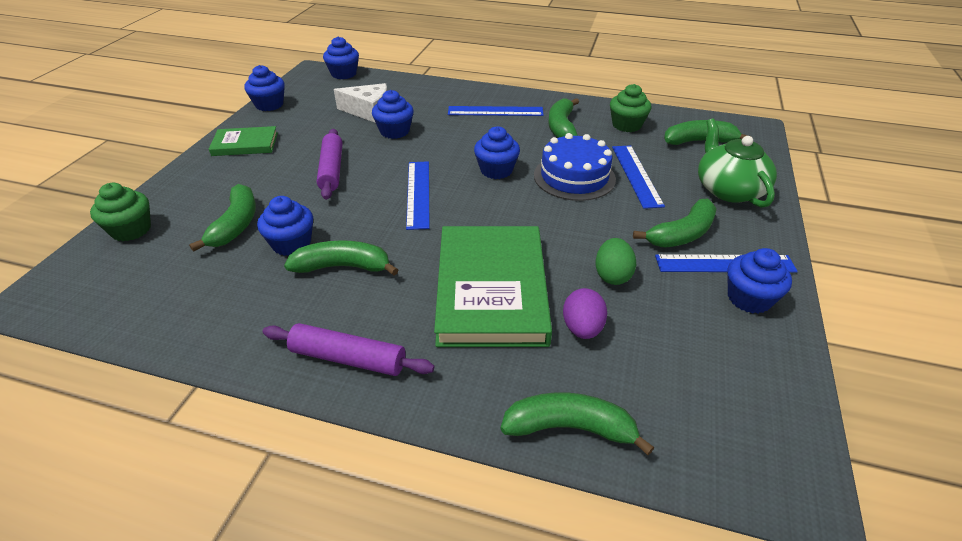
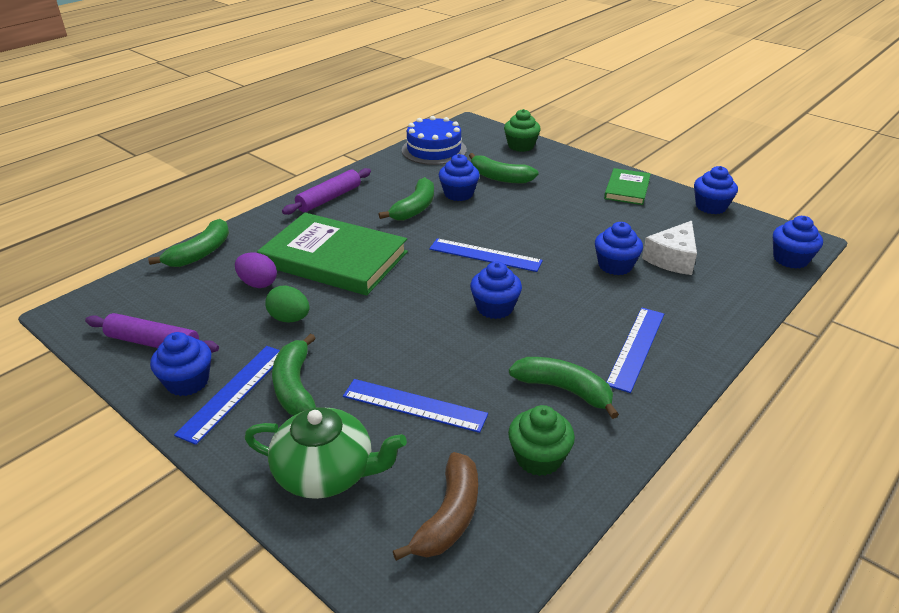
camera: 115 degrees right, 5 degrees down
(331, 170) = (555, 221): purple rolling pin -> purple rolling pin (153, 343)
(574, 177) = (445, 355): blue cake -> blue cake (434, 150)
(699, 141) = (449, 516): green banana -> brown banana

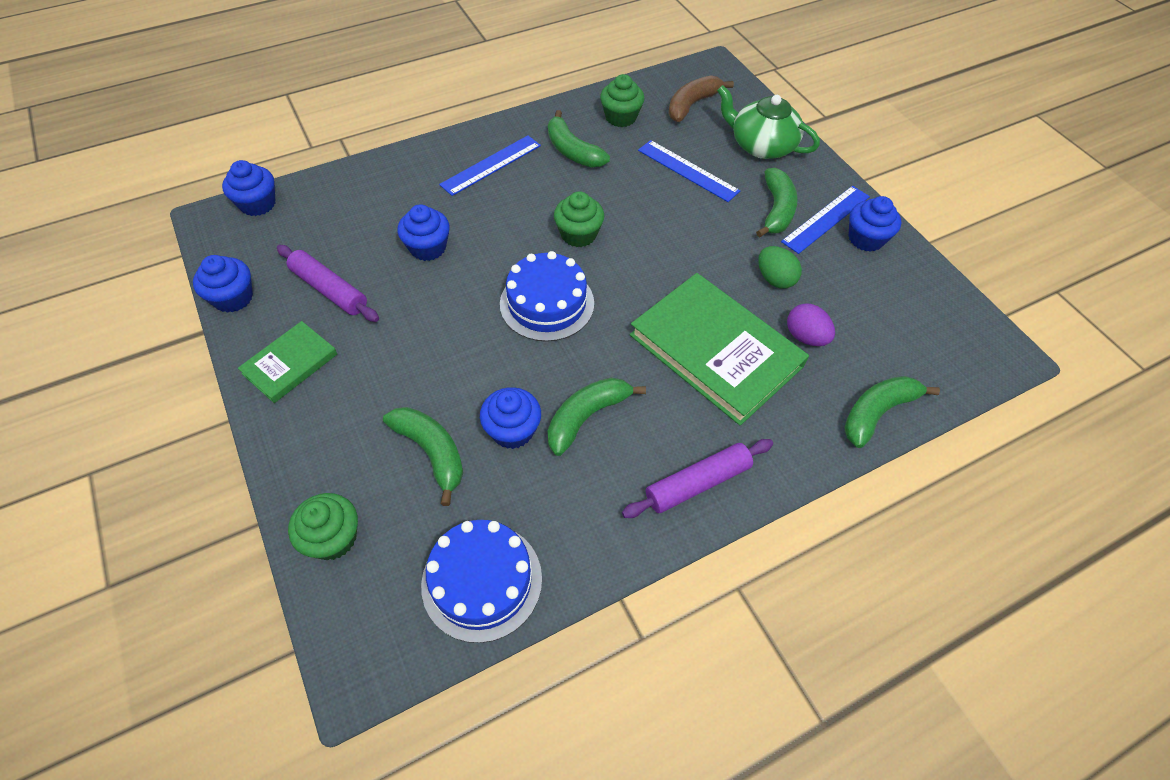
camera: 160 degrees left, 20 degrees up
(153, 343) = (905, 289): purple rolling pin -> purple rolling pin (329, 290)
(485, 255) = (547, 303): blue ruler -> blue cake
(495, 308) = (578, 234): blue cupcake -> green cupcake
(672, 259) = (364, 238): white cheese -> none

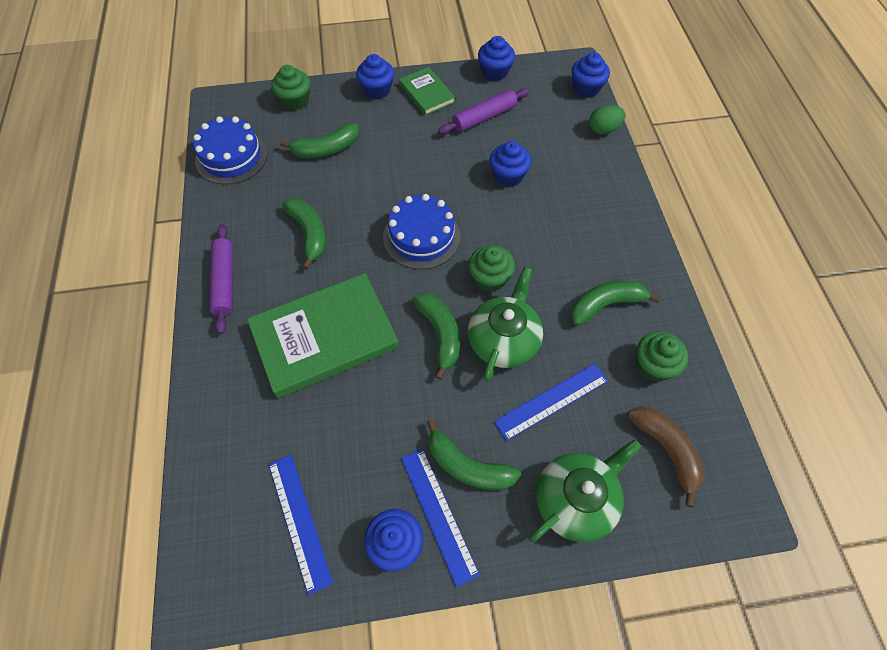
camera: 110 degrees right, 5 degrees up
(491, 165) = (599, 236): blue ruler -> blue ruler (299, 521)
(512, 430) = (320, 191): blue cupcake -> blue cupcake (377, 90)
(644, 211) = (503, 340): none -> green teapot
(775, 279) = (379, 420): green egg -> green egg (603, 129)
(805, 337) = (305, 415): purple egg -> none
(877, 412) = (207, 435): green banana -> green banana (440, 334)

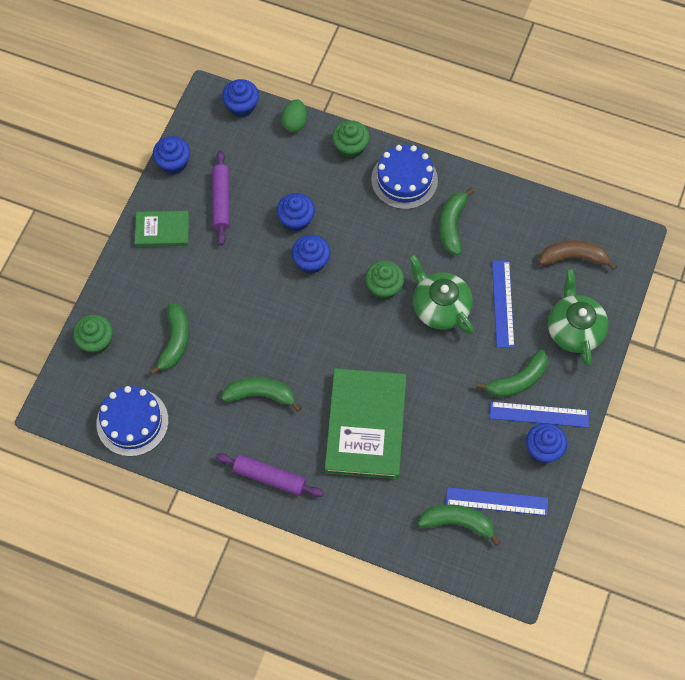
camera: 60 degrees left, 5 degrees up
(377, 90) = (130, 268): blue cupcake -> blue cupcake (311, 261)
(421, 237) = (316, 314): blue cake -> blue cake (404, 180)
(440, 334) = (410, 346): green banana -> green banana (458, 523)
(653, 365) = (514, 226): green cupcake -> green cupcake (350, 147)

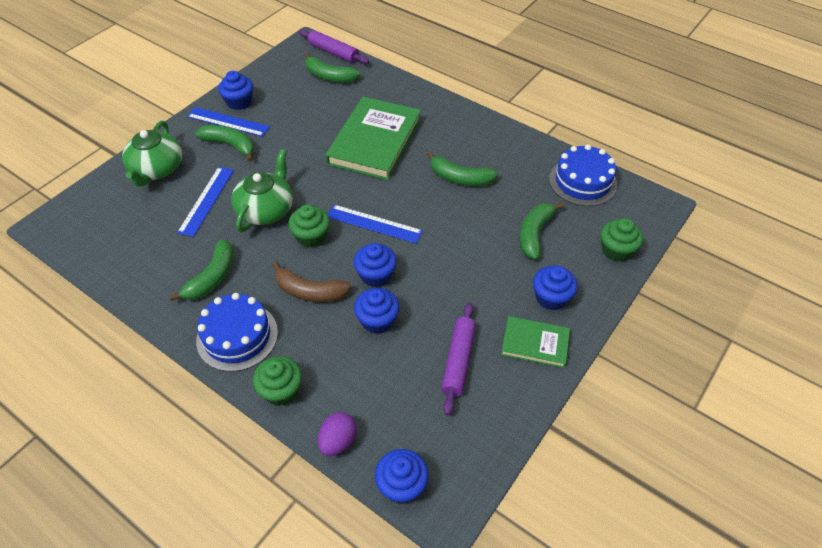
camera: 165 degrees left, 15 degrees down
(173, 163) = (510, 424): blue cupcake -> blue cupcake (551, 298)
(269, 477) = (467, 125): purple rolling pin -> purple rolling pin (333, 52)
(294, 123) = (338, 441): green egg -> purple egg
(440, 307) = (266, 210): green teapot -> green teapot turned 135 degrees counterclockwise
(496, 501) = (294, 82): blue ruler -> blue ruler (374, 224)
(518, 380) = (230, 145): green banana -> green banana turned 45 degrees clockwise
(573, 257) = (114, 223): brown banana -> brown banana (310, 292)

